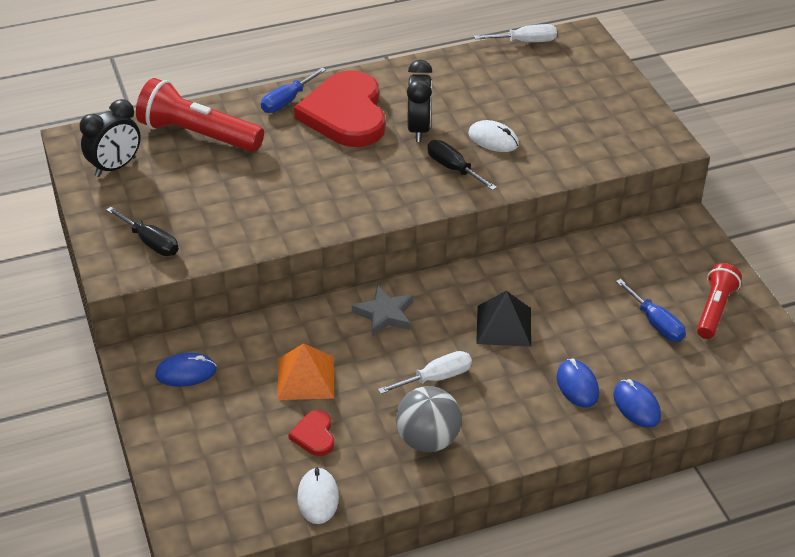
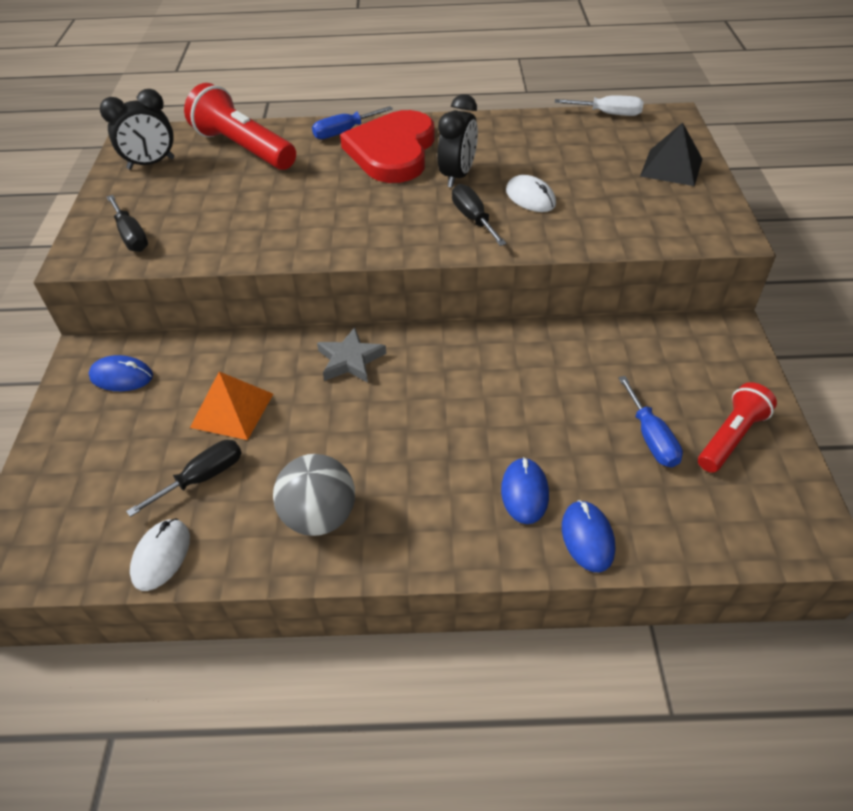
camera: 20 degrees right, 5 degrees up
(314, 435) = (202, 478): red heart -> black screwdriver
(436, 378) = (367, 443): white screwdriver -> none
(503, 325) = (471, 400): black pyramid -> black pyramid (671, 167)

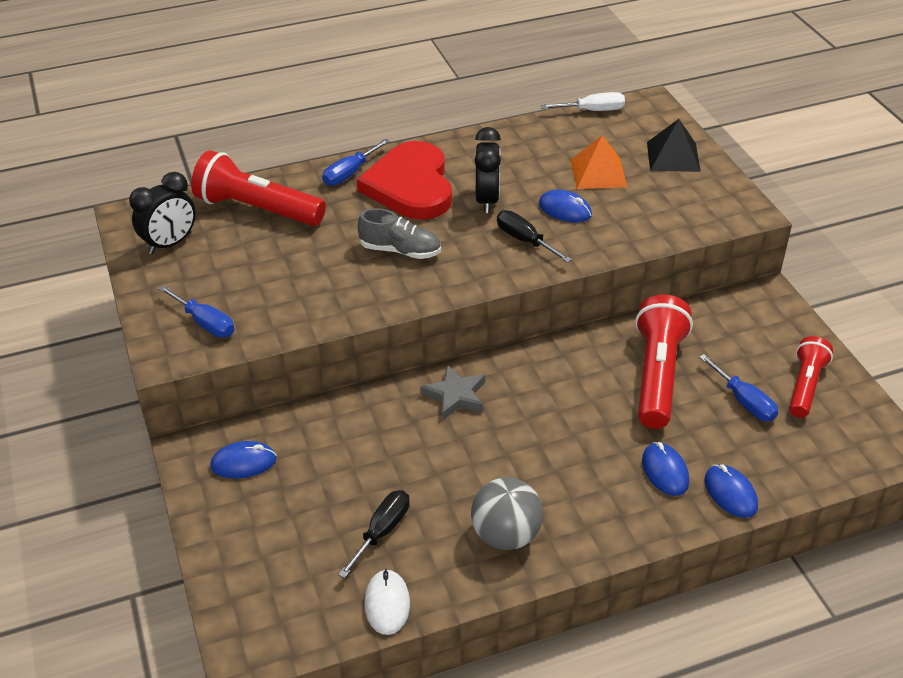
camera: 20 degrees left, 5 degrees down
(131, 236) = (205, 323): black screwdriver -> blue screwdriver
(232, 410) = (372, 467): orange pyramid -> orange pyramid (598, 173)
(347, 206) = (400, 250): none -> grey shoe
(530, 198) = (565, 210): white mouse -> blue mouse
(567, 386) = (657, 375): none -> red flashlight

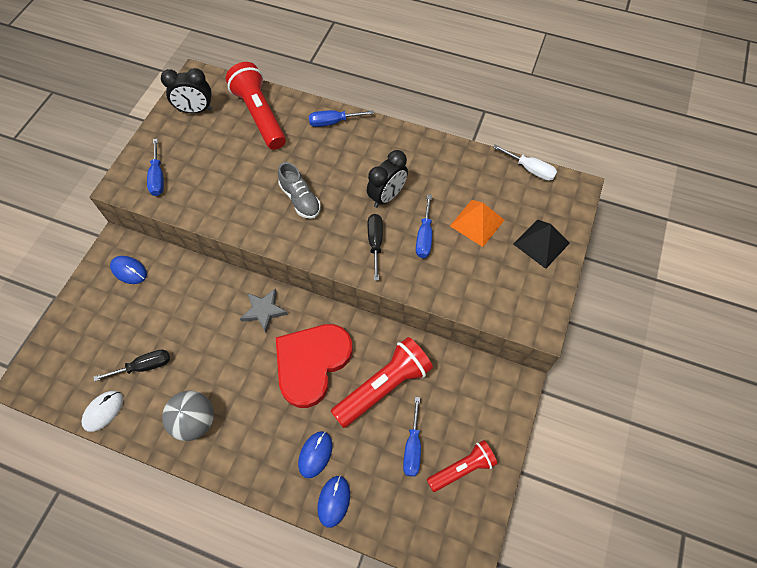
camera: 40 degrees right, 20 degrees up
(410, 186) = (356, 155): red heart -> red heart (311, 363)
(565, 210) = (424, 237): blue mouse -> blue screwdriver

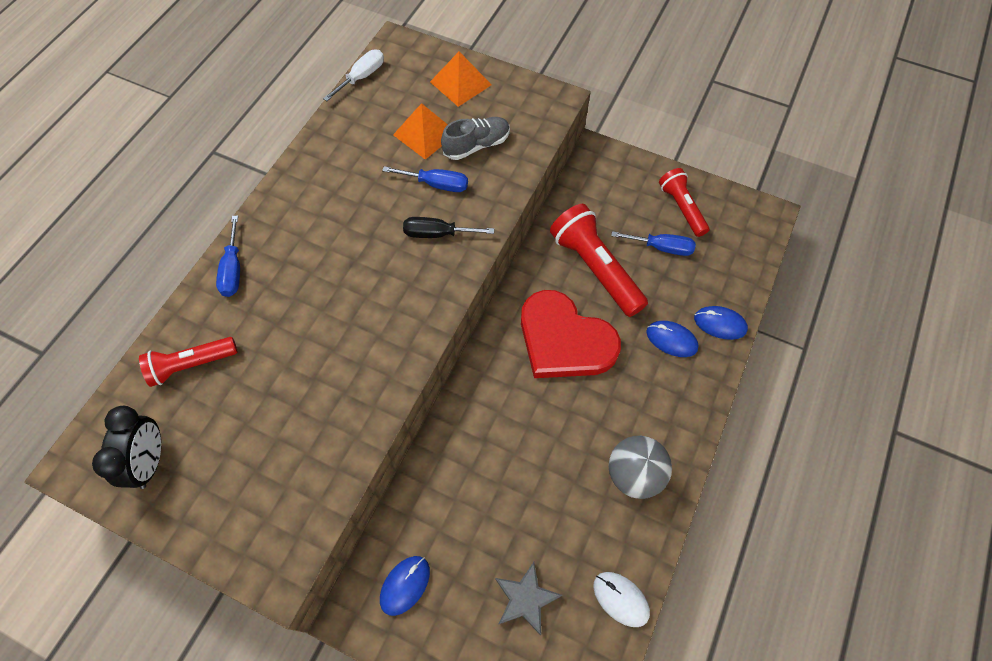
camera: 85 degrees left, 0 degrees up
(144, 366) = (559, 547): black screwdriver -> none
(158, 177) = (274, 513): blue screwdriver -> none
(260, 115) = (191, 365): red flashlight -> red flashlight, size x0.62
(264, 311) = (490, 393): grey star -> grey star (525, 599)
(300, 199) = (356, 314): grey shoe -> grey shoe (476, 145)
(387, 196) = (371, 217): black clock -> none
(541, 243) = (460, 83): black pyramid -> orange pyramid

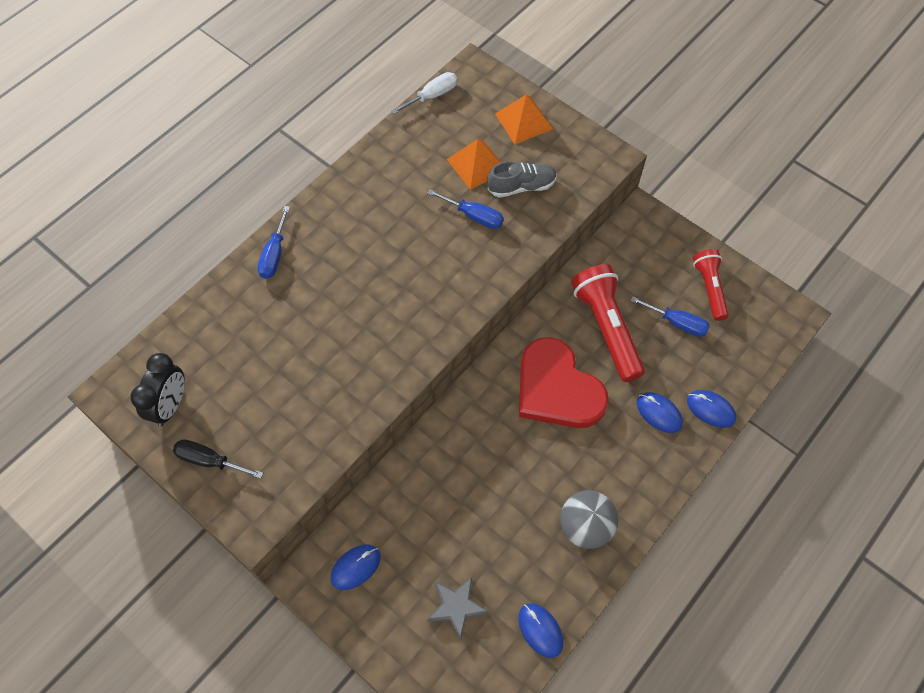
camera: 15 degrees right, 0 degrees up
(191, 365) = (221, 331): red flashlight -> none
(437, 234) = (462, 263): black screwdriver -> black screwdriver (209, 461)
(621, 599) = (540, 630): white mouse -> blue mouse

